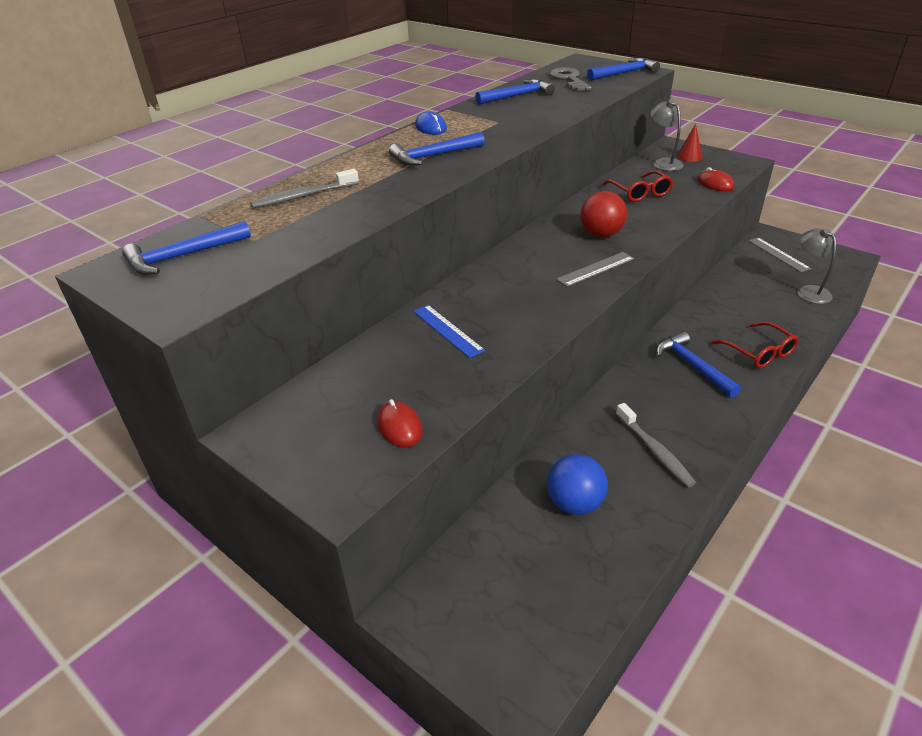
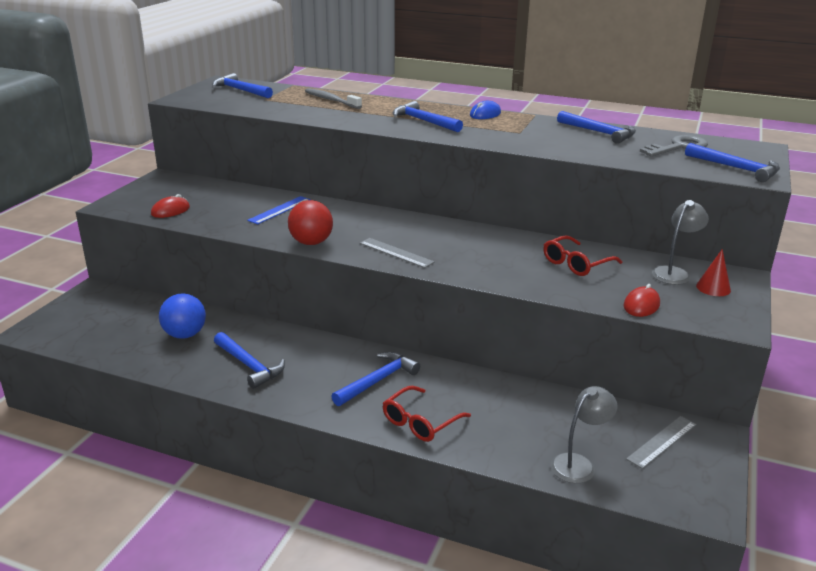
camera: 70 degrees right, 10 degrees down
(601, 234) = (464, 251): red ball -> red ball (311, 243)
(655, 451) = (249, 365): grey toothbrush -> blue hammer

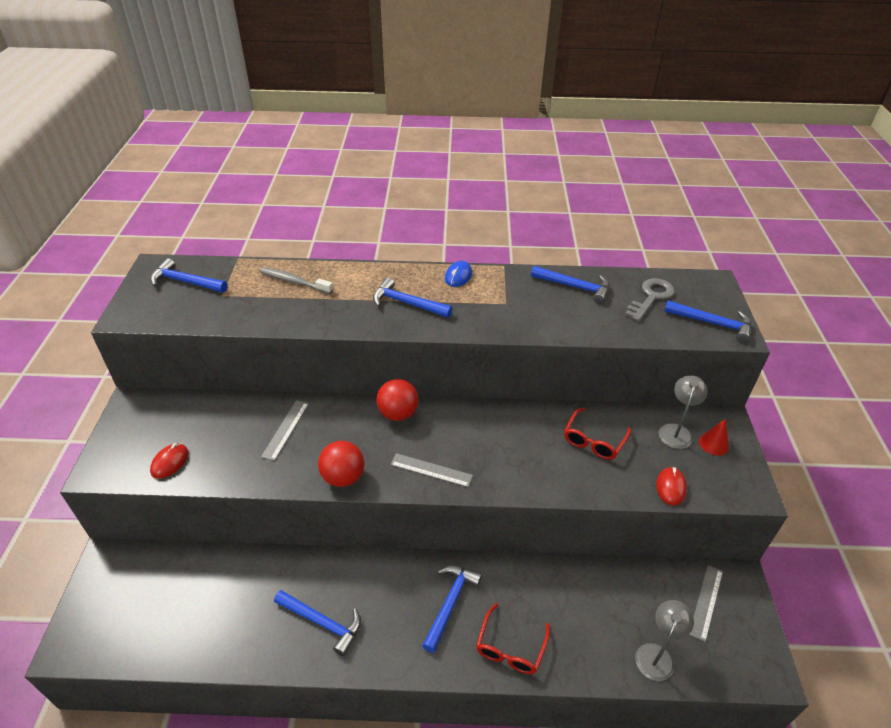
camera: 20 degrees left, 15 degrees up
(185, 335) = (237, 597): blue ball -> none
(279, 210) = (286, 429): blue ruler -> grey ruler
(388, 217) = (398, 413): none -> red ball

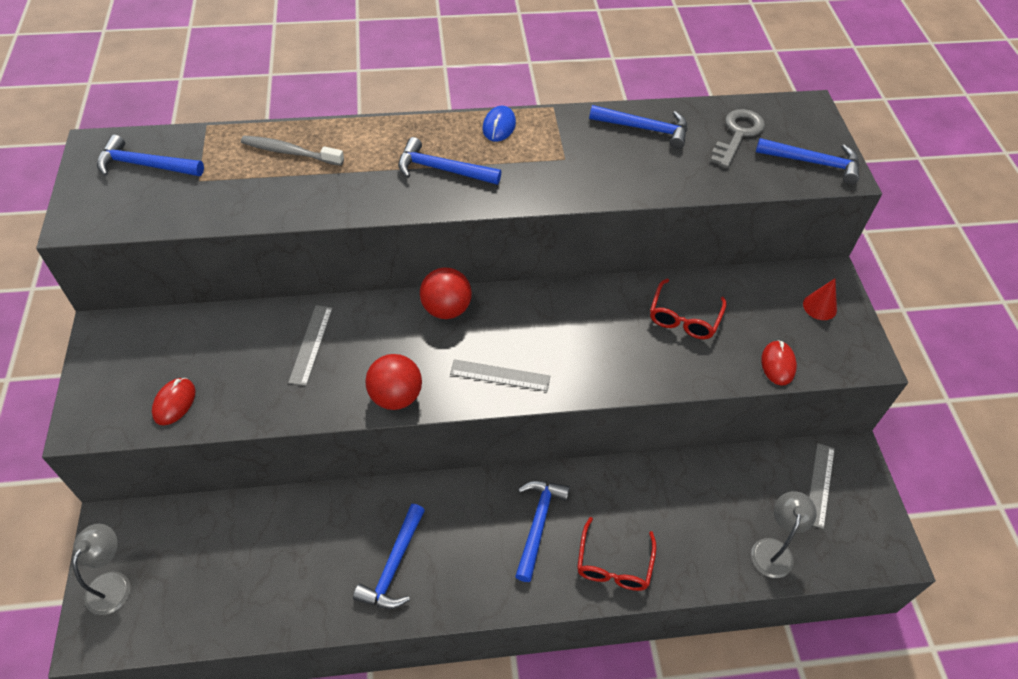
camera: 10 degrees left, 10 degrees up
(322, 622) = (394, 565): blue hammer -> blue hammer turned 90 degrees clockwise
(676, 431) = (776, 295): grey lamp -> grey lamp (113, 583)

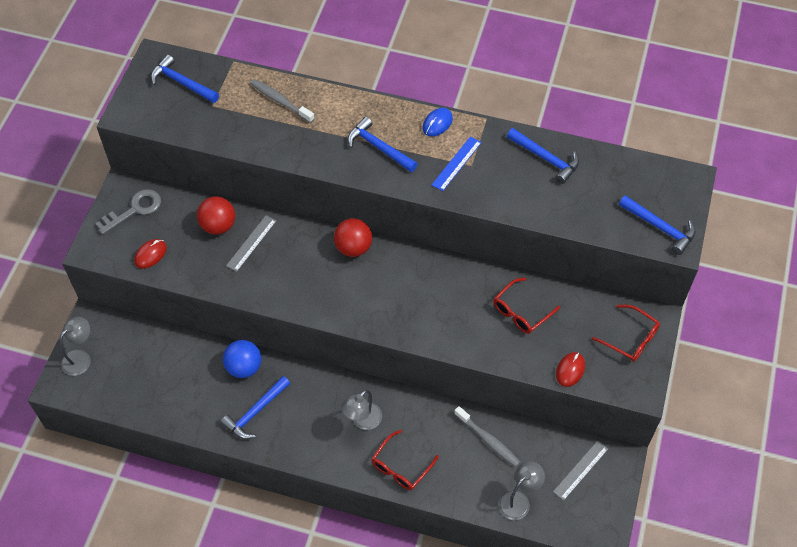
camera: 25 degrees right, 5 degrees up
(353, 512) = (244, 367): none -> blue ball
(396, 396) = (291, 299): red ball -> red ball (218, 226)
(500, 375) = (367, 309): grey ruler -> none
(537, 524) = (362, 421): blue hammer -> grey lamp
(546, 161) = (456, 163): none -> blue ruler
(698, 489) = (488, 440): none -> grey toothbrush
(737, 135) = (615, 185): grey key -> grey key (134, 210)
(819, 306) = (630, 338): red cone -> red glasses

